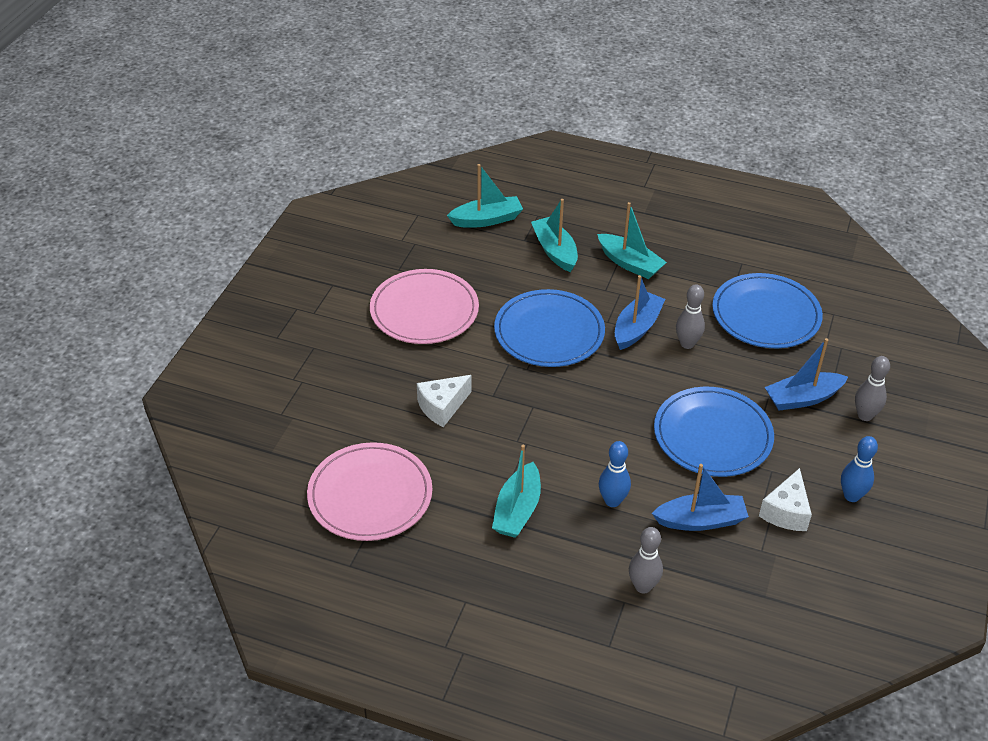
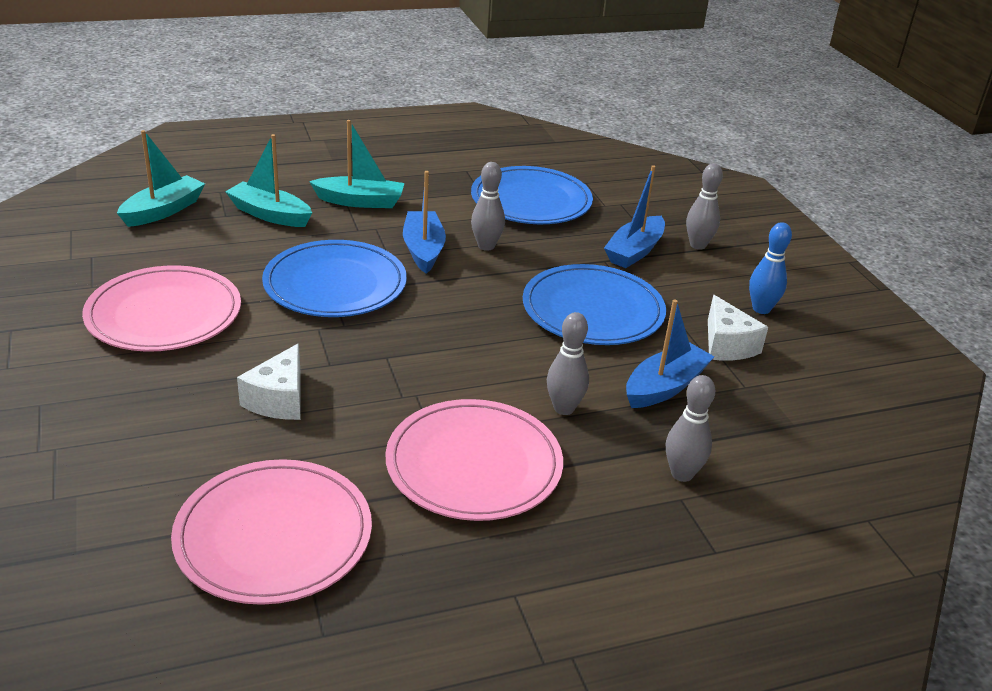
camera: 40 degrees left, 10 degrees down
(517, 510) = (474, 464): turquoise boat -> pink plate
(612, 501) = (564, 408): blue bowling pin -> grey bowling pin

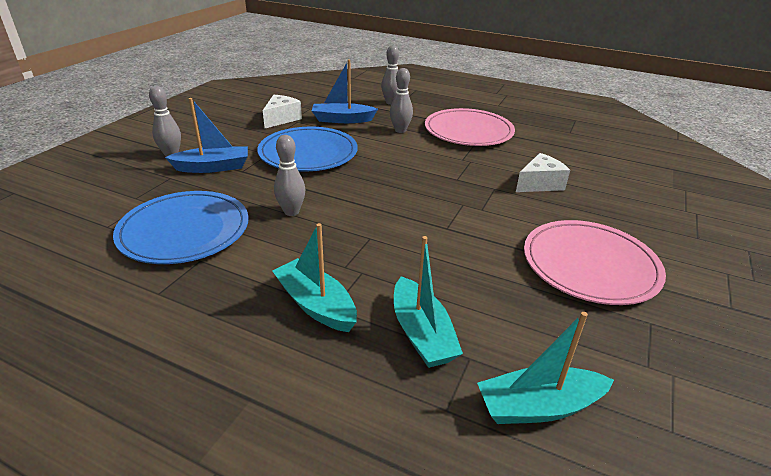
camera: 135 degrees left, 0 degrees up
(274, 536) = (578, 144): pink plate -> none
(335, 284) = (438, 232): blue plate -> none
(423, 250) = (339, 229): blue boat -> none
(761, 309) = (229, 121): blue bowling pin -> none

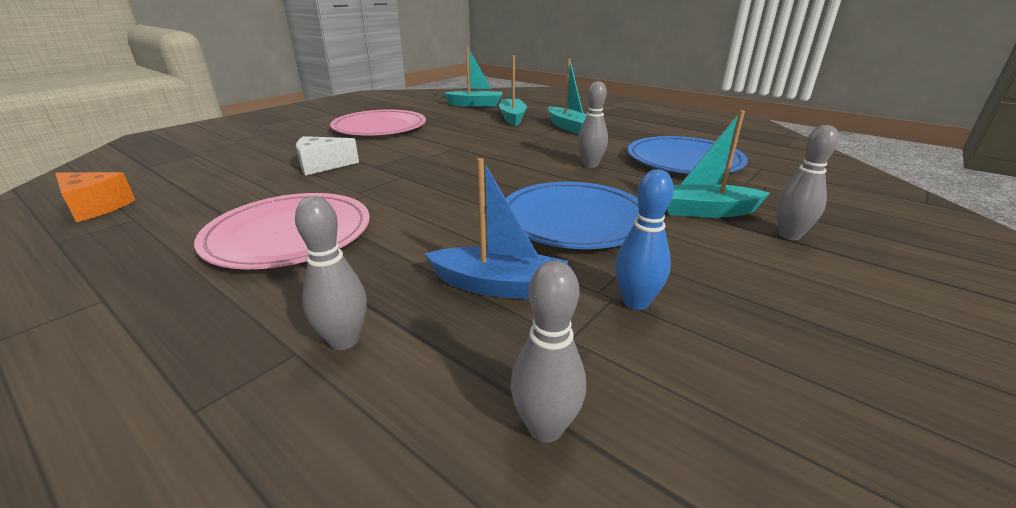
camera: 165 degrees left, 5 degrees down
(213, 167) = (705, 211): blue boat -> turquoise boat
(281, 119) = (636, 302): white cheese -> blue bowling pin
(400, 130) = (403, 247): grey bowling pin -> grey bowling pin (545, 427)
(609, 136) = (95, 207): none -> orange cheese

